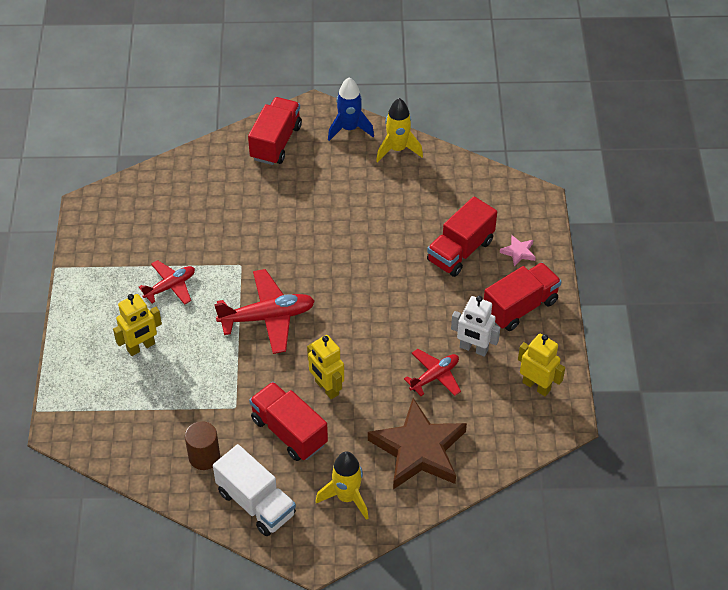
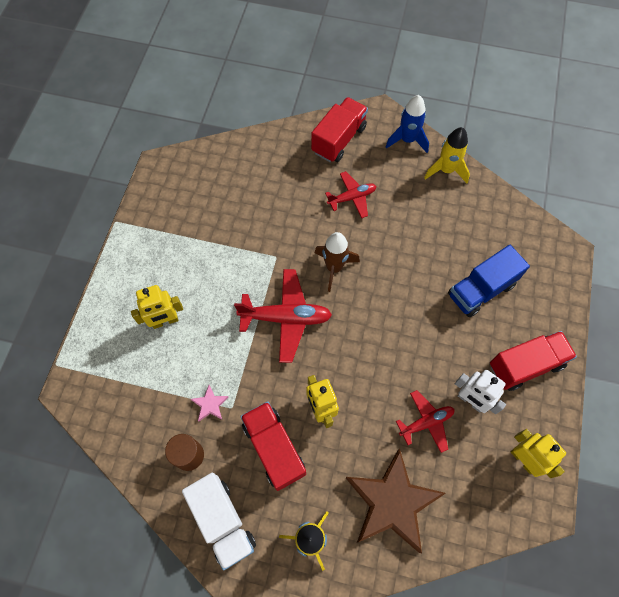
camera: 15 degrees right, 15 degrees up
(170, 286) = (208, 264): red plane -> red plane (352, 198)
(305, 262) = (334, 268): none -> brown rocket
(460, 251) = (481, 290): red truck -> blue truck
(518, 252) = (536, 304): pink star -> pink star (210, 404)

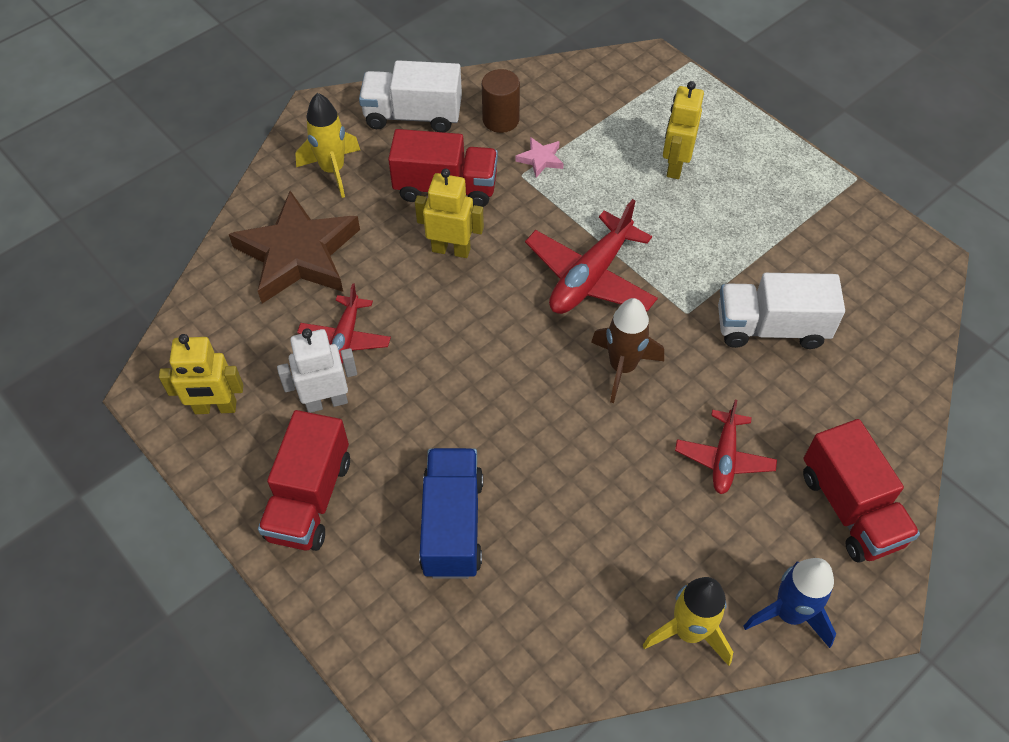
camera: 125 degrees right, 10 degrees down
(258, 214) = (771, 328): none -> white truck

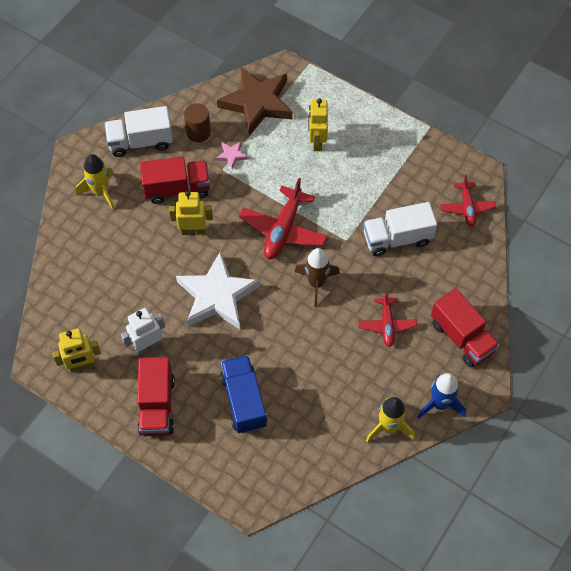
camera: 15 degrees left, 5 degrees up
(298, 254) = (98, 255): brown star -> brown star (257, 103)
(345, 338) = (146, 303): red plane -> red plane (467, 207)
(459, 351) = (217, 296): none -> white star

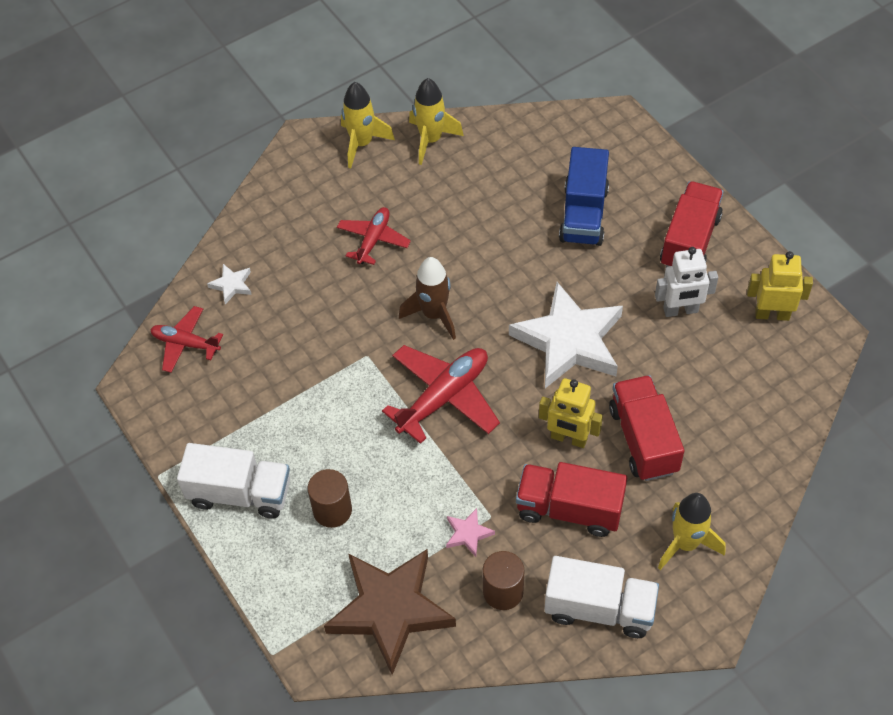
camera: 155 degrees left, 5 degrees down
(317, 142) = (332, 510): yellow robot -> brown cylinder
(397, 238) = (300, 335): white truck -> white truck (240, 493)
(440, 404) = (362, 144): blue rocket -> yellow rocket
(462, 337) = (294, 199): red truck -> red truck (643, 440)
(463, 257) = (232, 285): none -> white star
(467, 207) = (186, 343): red plane -> red plane turned 90 degrees counterclockwise

